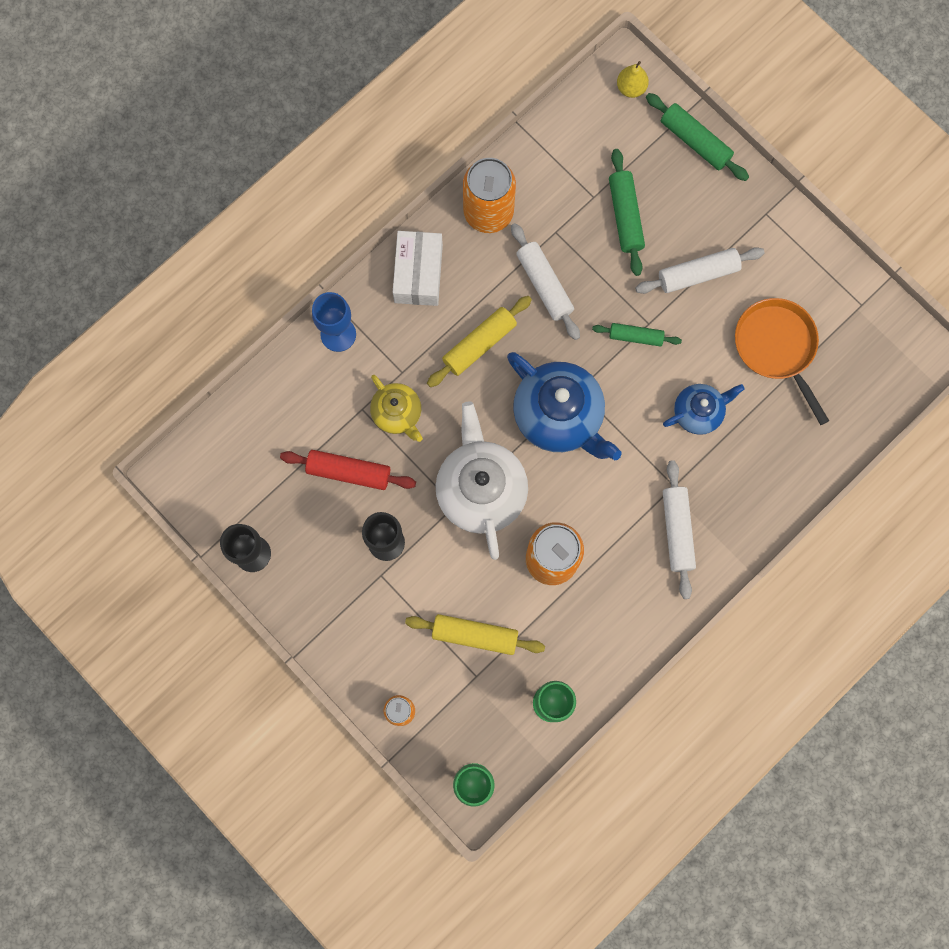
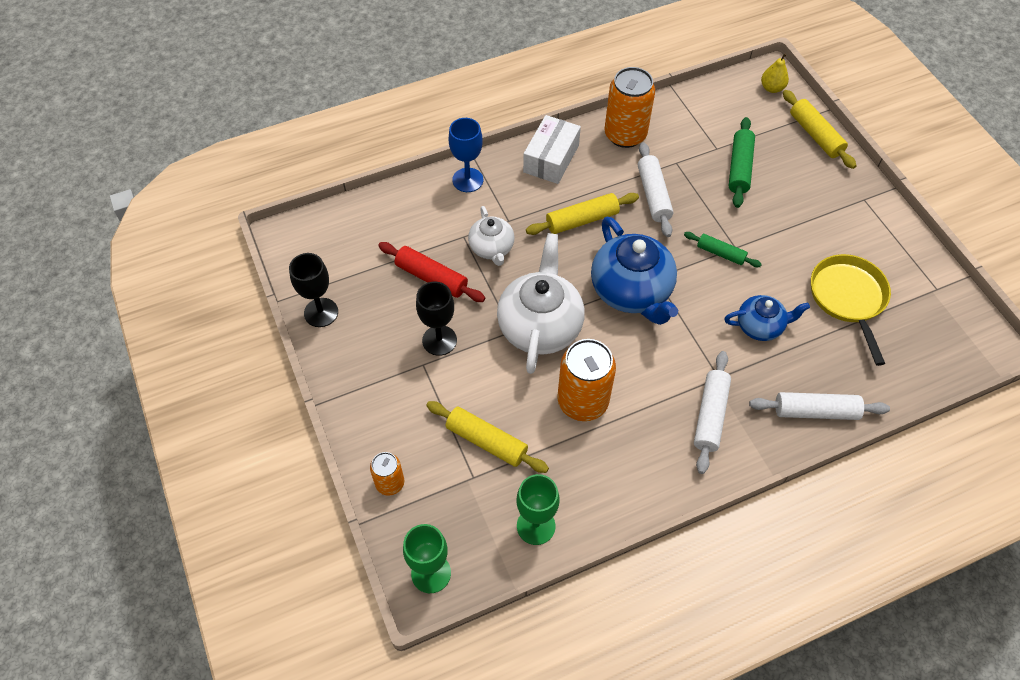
camera: 20 degrees right, 20 degrees down
(397, 414) = (492, 248): yellow teapot -> white teapot
(695, 141) = (815, 135): green rolling pin -> yellow rolling pin
(698, 274) = (790, 224): white rolling pin -> white rolling pin (815, 411)
(777, 348) = (848, 298): orange pan -> yellow pan

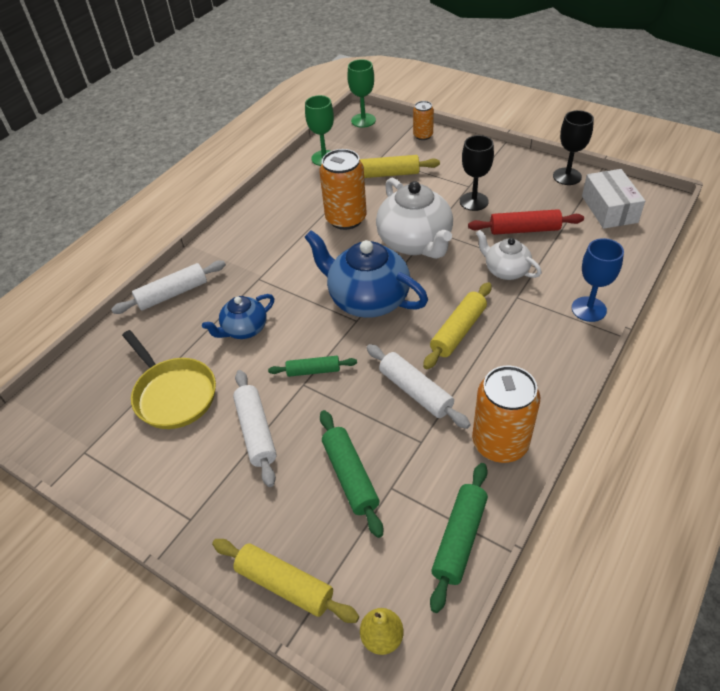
camera: 150 degrees right, 10 degrees down
(551, 159) = (543, 371): white box -> white box (609, 209)
(695, 104) = (459, 539): none -> green rolling pin
(710, 415) = (251, 254): white rolling pin -> white rolling pin (256, 431)

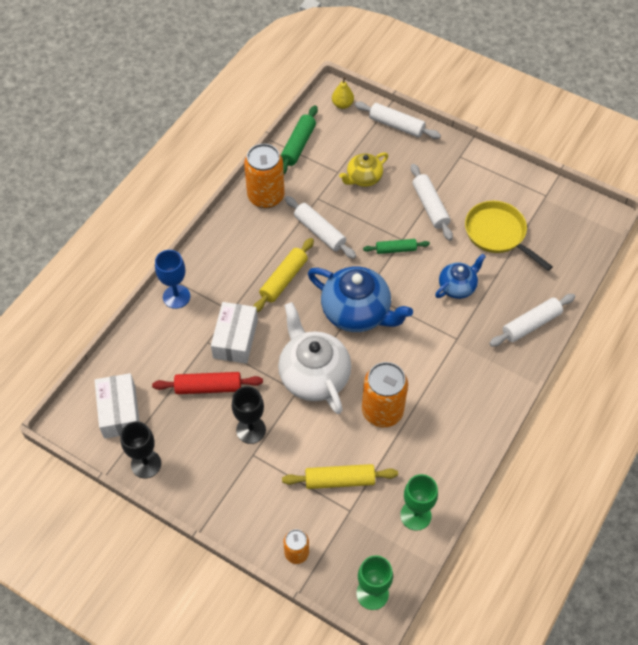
camera: 175 degrees right, 10 degrees up
(285, 584) = (396, 125): yellow rolling pin -> white rolling pin
(350, 476) = (363, 178): green rolling pin -> yellow teapot
(505, 270) = (235, 339): white teapot -> white box

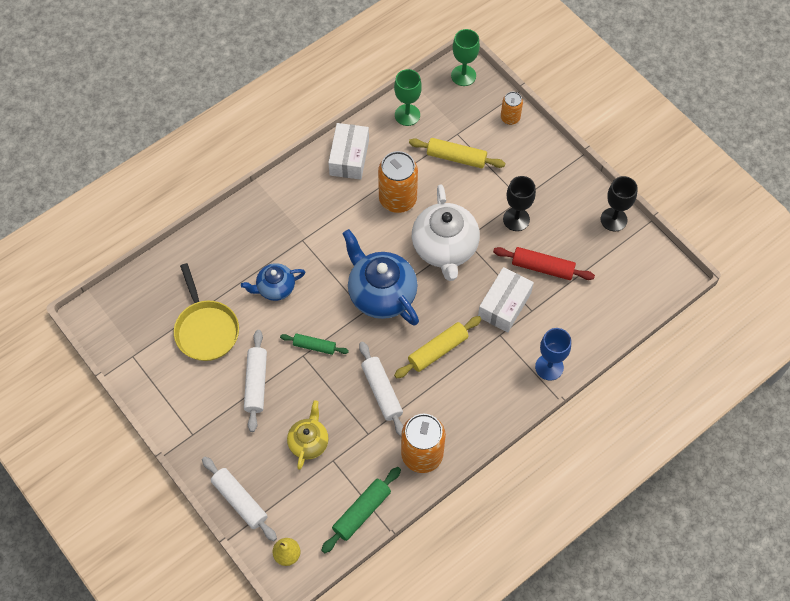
camera: 160 degrees left, 5 degrees up
(119, 411) = (627, 271): white box -> white box (349, 157)
(363, 178) = (309, 442): yellow teapot -> yellow teapot turned 60 degrees counterclockwise
(531, 324) = (229, 231): white rolling pin -> none

